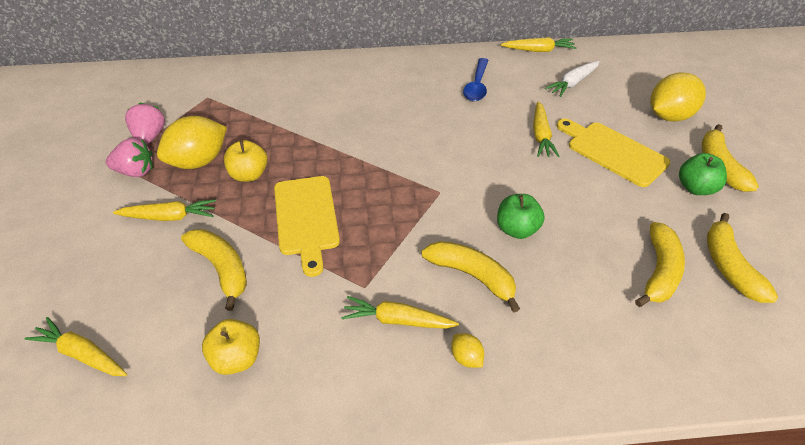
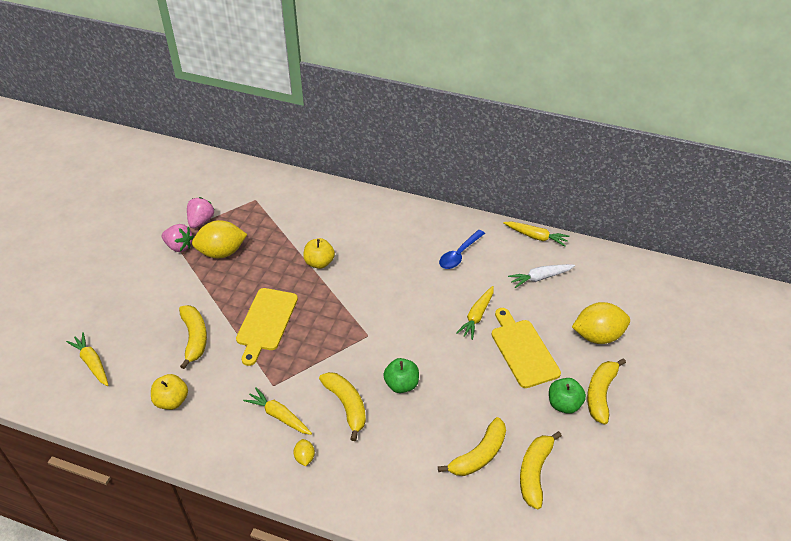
camera: 25 degrees right, 0 degrees up
(169, 217) = (183, 289): yellow carrot -> none
(249, 175) = (248, 274): yellow apple -> yellow apple (319, 263)

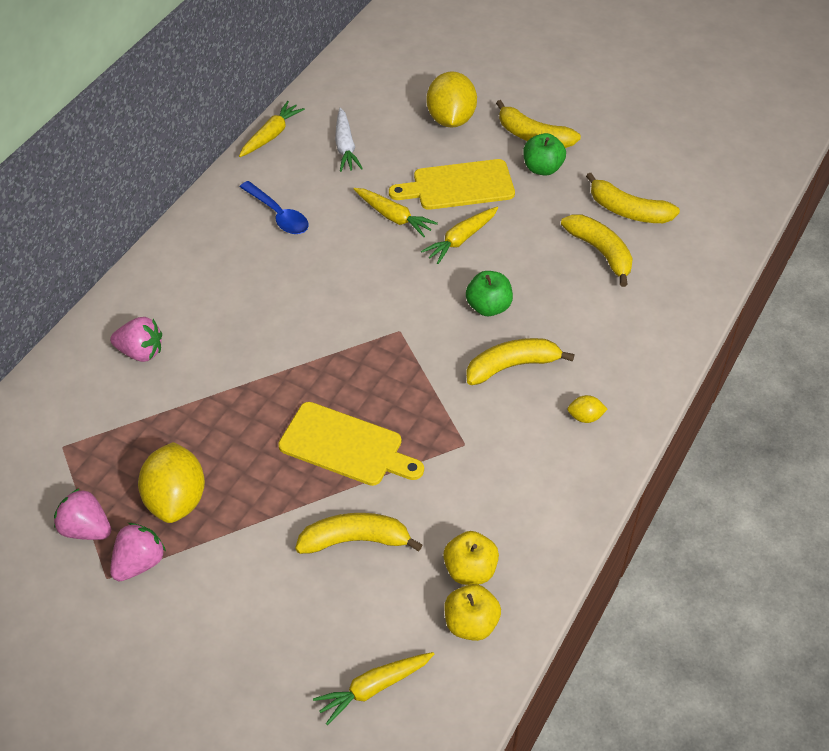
camera: 80 degrees left, 5 degrees up
(279, 416) = (517, 440): yellow carrot -> yellow carrot (461, 239)
(319, 263) = (243, 371): yellow apple -> yellow apple (471, 623)
(327, 215) = (141, 352): none -> pink strawberry

